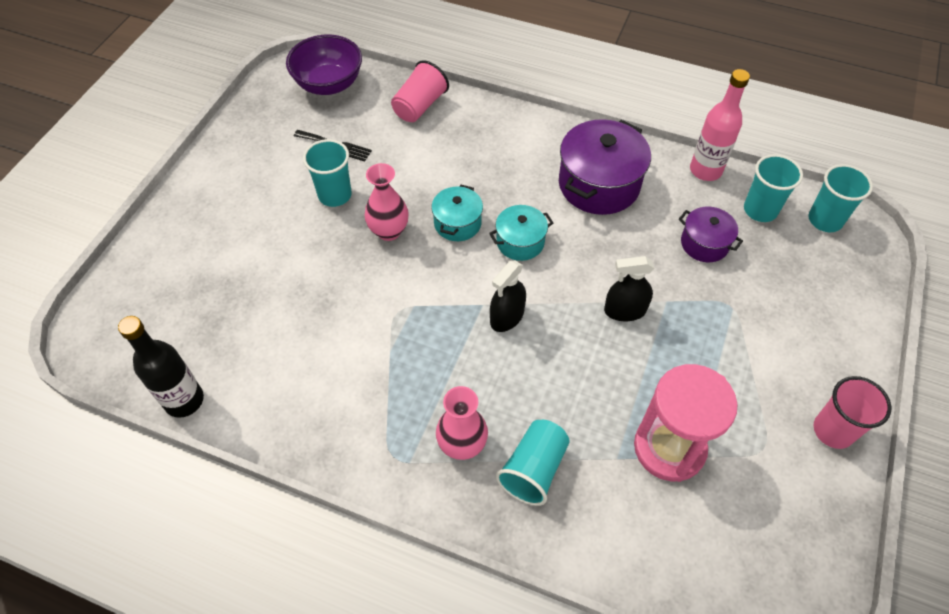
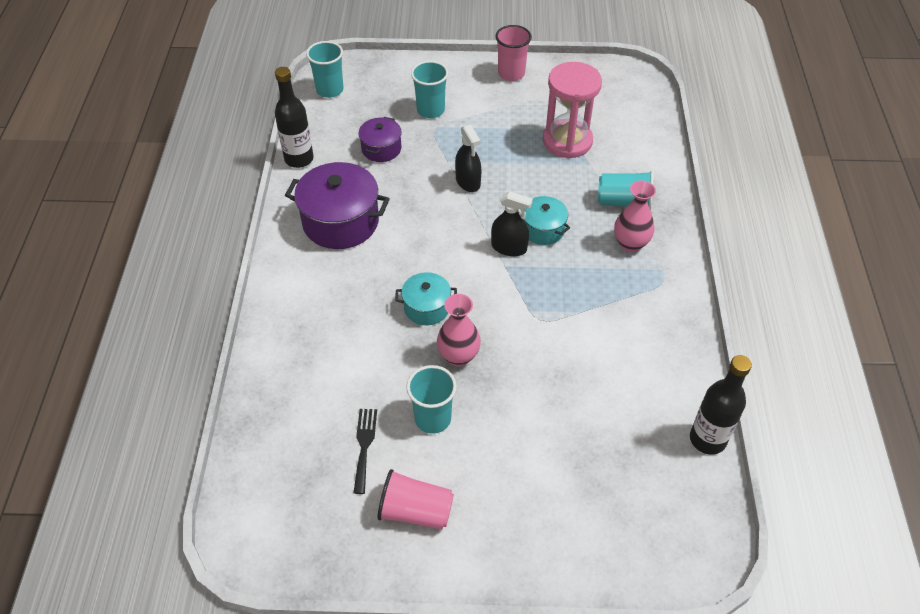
camera: 110 degrees left, 5 degrees down
(329, 84) = (266, 494): purple bowl -> none
(420, 106) = (278, 389): pink cup -> pink cup (416, 511)
(520, 242) = (429, 258): turquoise pot -> turquoise pot (543, 229)
(705, 170) = (299, 159): pink bottle -> black bottle
(760, 210) = (333, 123): turquoise cup -> turquoise cup (430, 110)

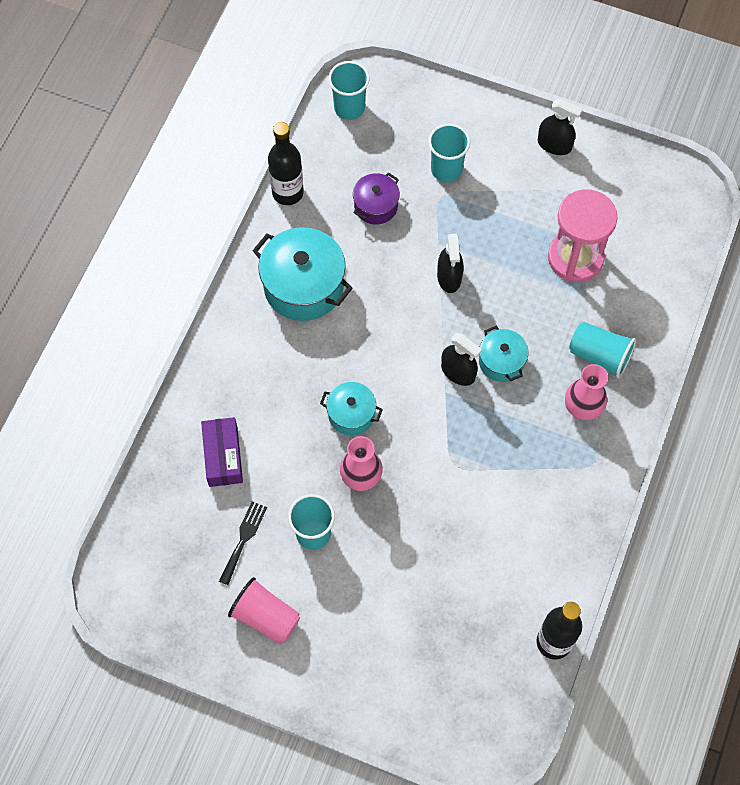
camera: 20 degrees right, 15 degrees up
(316, 379) = (223, 456): none -> purple box
(341, 222) = (303, 286): purple pot -> turquoise pot
(511, 73) = (554, 145): pink cup -> black spray bottle

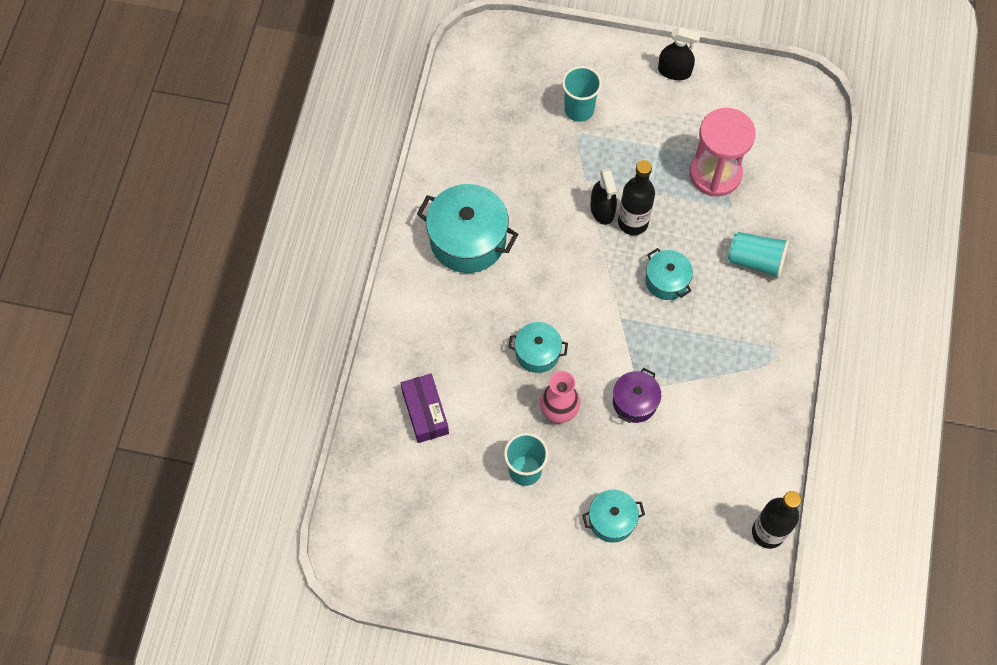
camera: 10 degrees left, 0 degrees up
(243, 539) = (460, 486): black fork -> none
(266, 617) = (496, 555): pink cup -> none
(287, 193) = (434, 154): black bottle -> black bottle (633, 222)
(349, 108) = (476, 65): turquoise cup -> none
(376, 206) = (520, 154): purple pot -> purple pot (634, 402)
(392, 600) = (611, 520): none -> turquoise pot
(458, 372) = (628, 297): black spray bottle -> none
(582, 408) = (750, 312): pink vase -> none

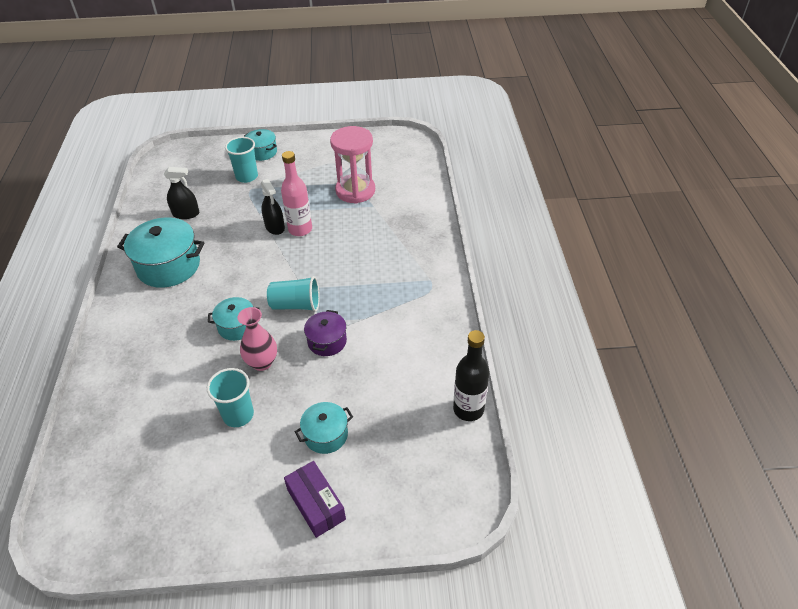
camera: 15 degrees left, 20 degrees down
(425, 412) = (139, 392): purple box -> purple box (316, 504)
(633, 222) = (300, 229): black bottle -> pink bottle
(666, 281) = (334, 258): turquoise pot -> turquoise pot (262, 152)
(674, 71) = (312, 145): black spray bottle -> black spray bottle (186, 214)
(756, 261) = (400, 232): turquoise cup -> turquoise cup (296, 305)

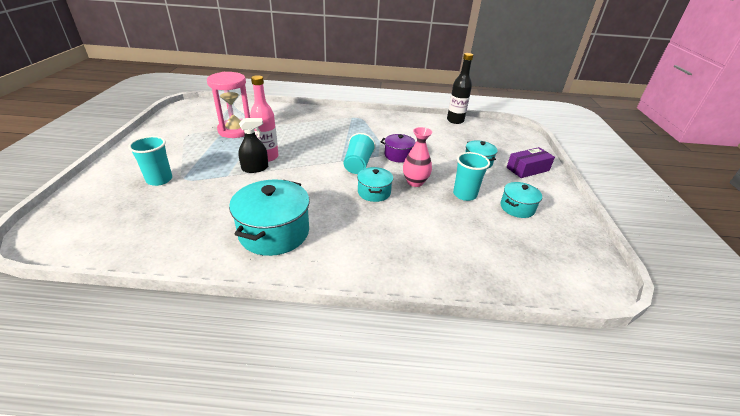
camera: 85 degrees left, 10 degrees down
(186, 214) = (190, 221): black spray bottle -> none
(262, 152) = (124, 169): turquoise pot -> turquoise pot (517, 208)

